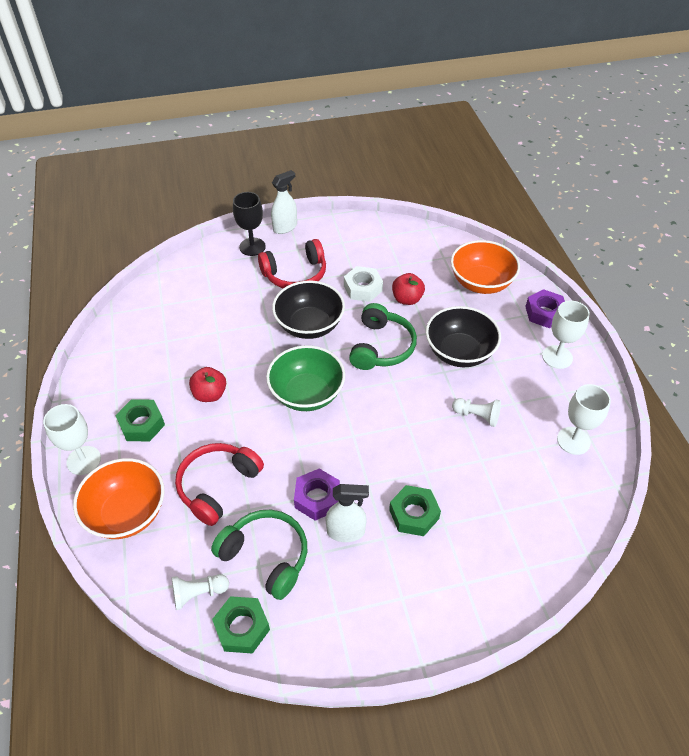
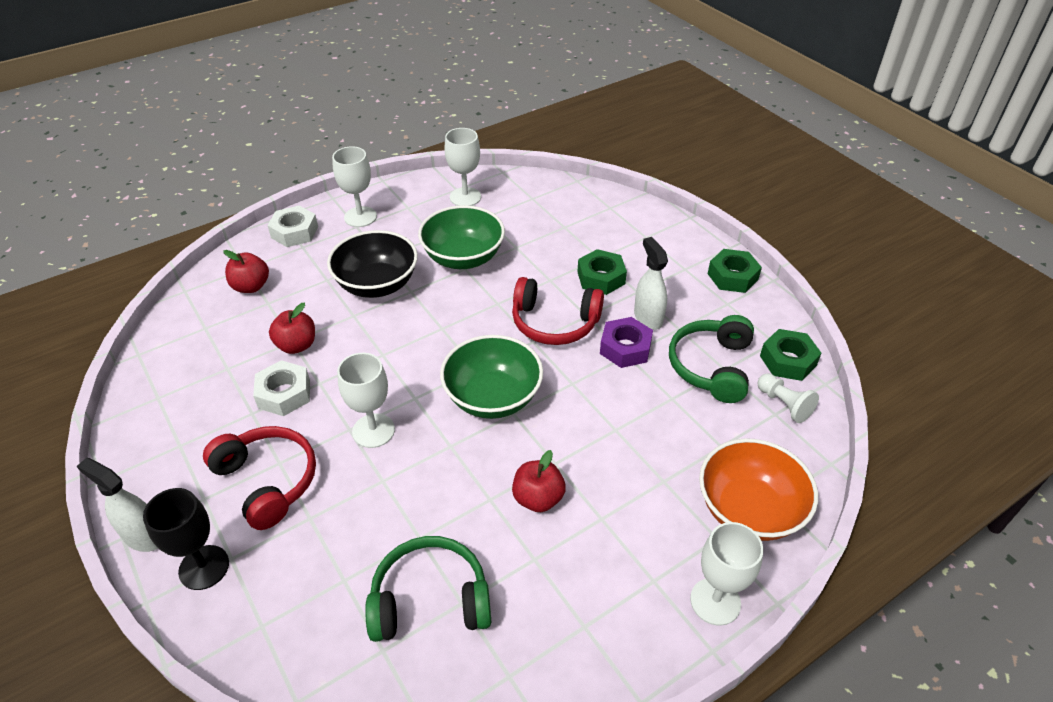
camera: 110 degrees left, 5 degrees down
(142, 424) = (624, 558): green nut -> green nut (732, 276)
(218, 486) = (662, 436): red headphones -> red headphones (554, 323)
(309, 325) = (373, 431): black bowl -> white goblet
(381, 347) = (390, 350): green headphones -> green headphones (430, 600)
(477, 416) = (463, 258): white pawn -> green bowl
(481, 282) = (251, 286): orange bowl -> red apple
(544, 313) = (294, 232): purple nut -> white nut

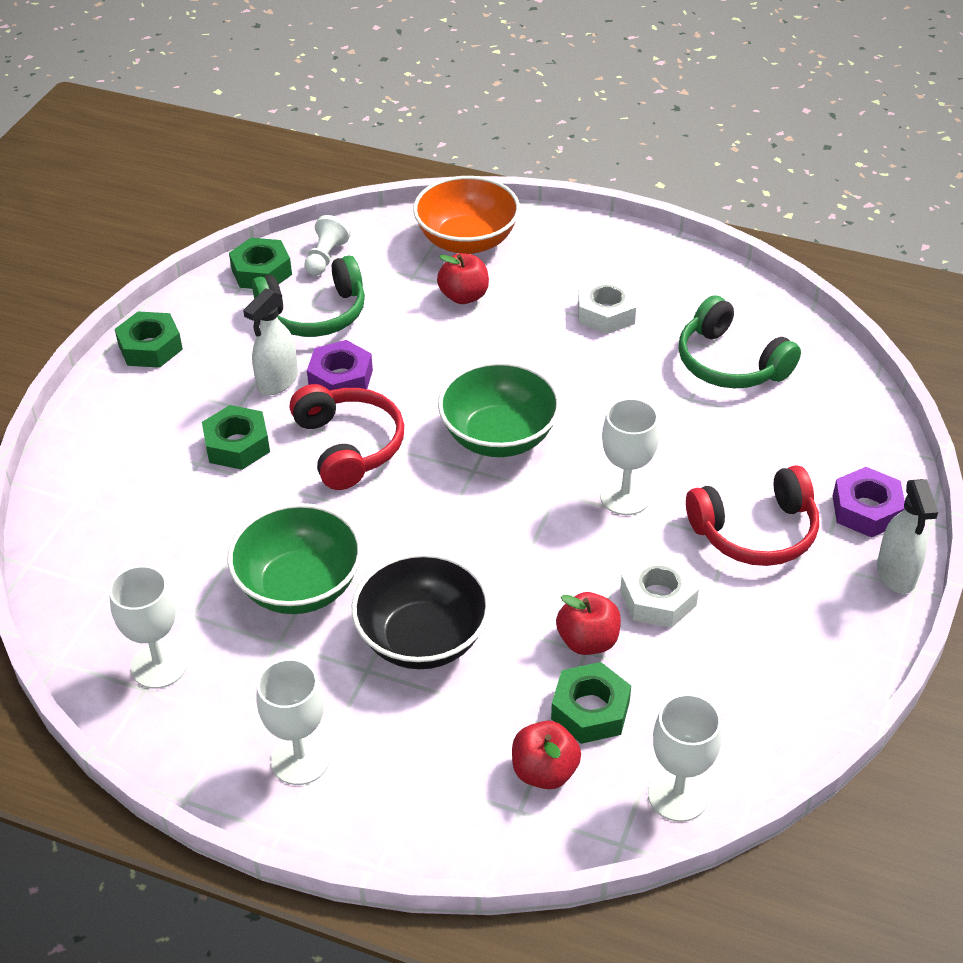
camera: 125 degrees left, 0 degrees up
(204, 567) = (866, 510): black goblet -> purple nut
(258, 321) = (590, 710): none -> green nut
(267, 481) = (755, 532): red headphones -> red headphones turned 120 degrees counterclockwise
(294, 232) = (398, 815): white nut -> white nut (606, 313)
(538, 498) = (578, 352): red apple -> red apple (464, 296)
(715, 601) = (567, 231): white goblet -> white goblet (678, 795)

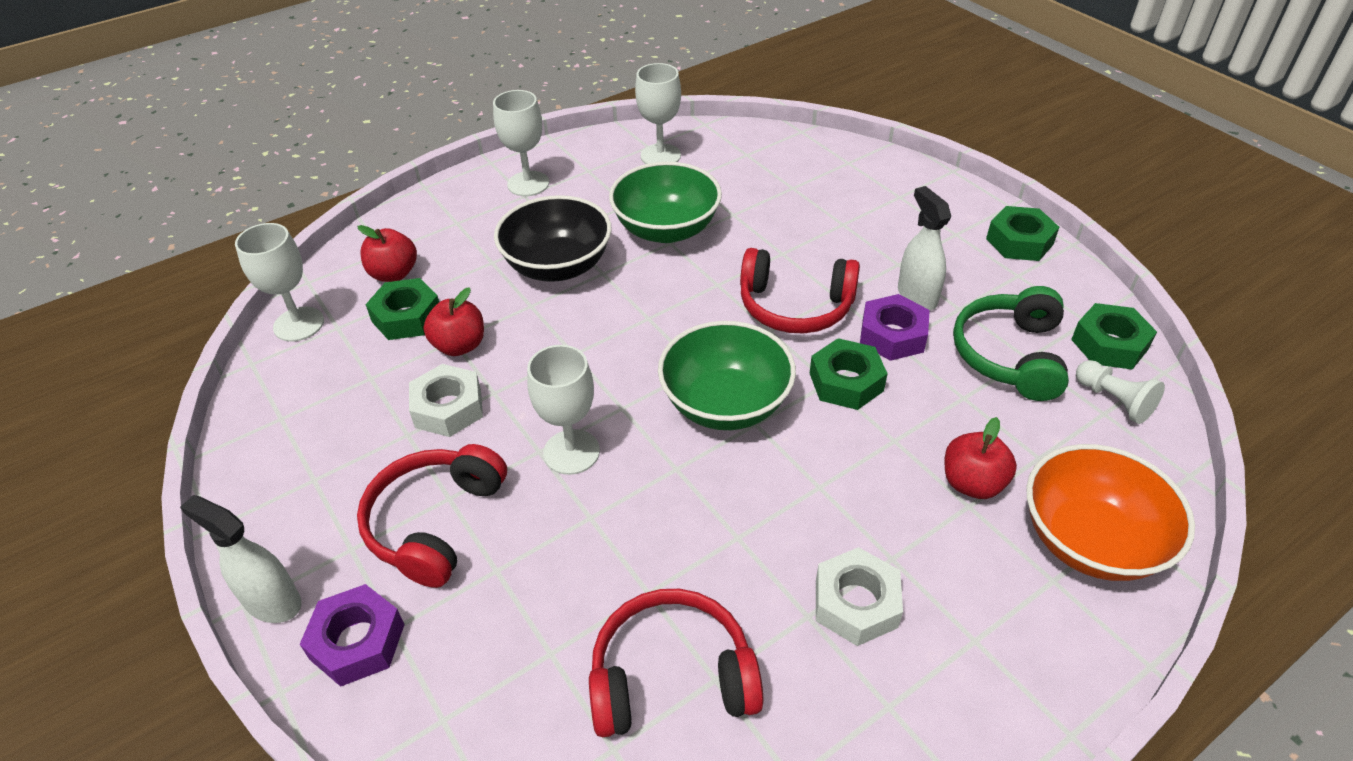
camera: 125 degrees right, 0 degrees up
(237, 445) = (848, 248): green nut -> green nut (846, 382)
(730, 363) = (671, 677): green headphones -> red headphones

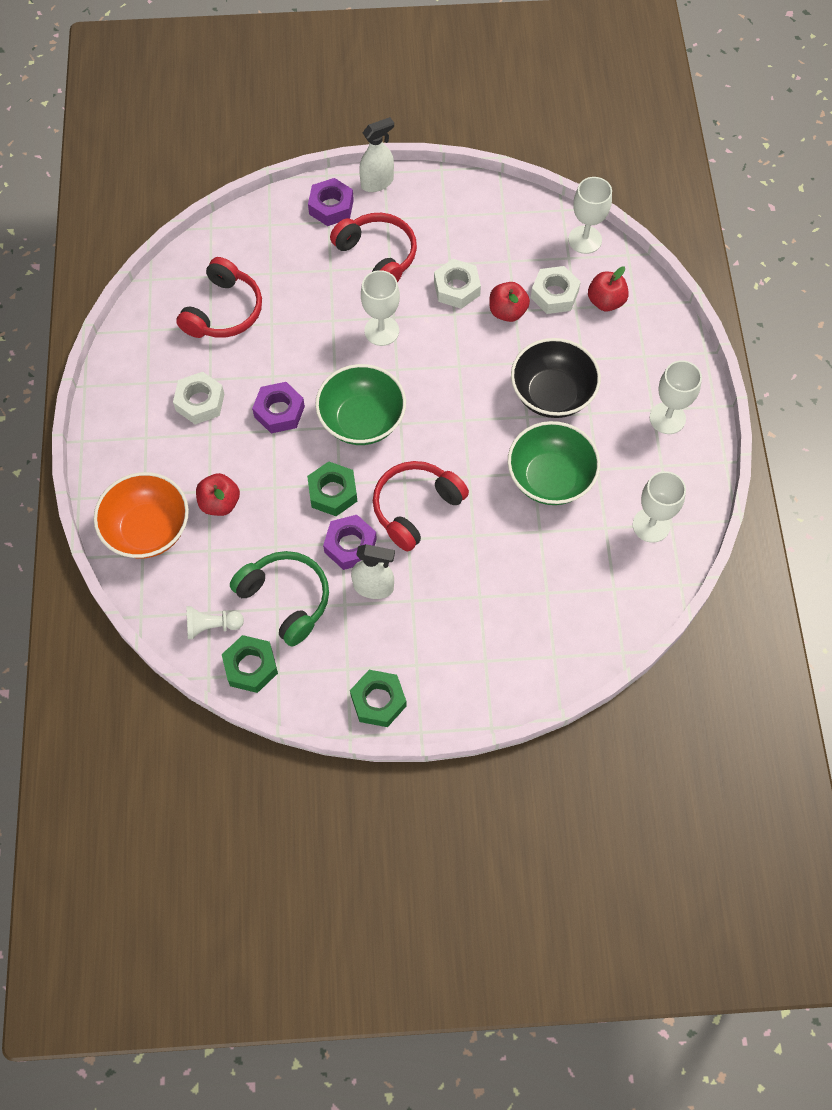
camera: 120 degrees right, 20 degrees up
(407, 317) = (554, 294): green nut -> white nut
(786, 496) = (279, 411): none -> purple nut

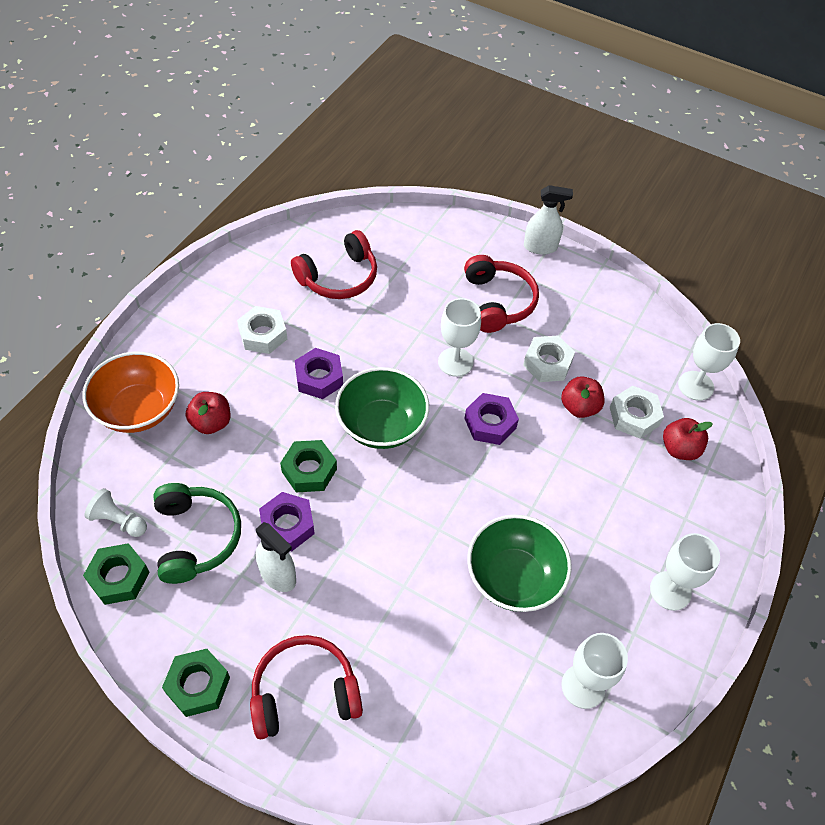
camera: 30 degrees right, 10 degrees down
(331, 207) = (487, 246): purple nut -> purple nut (490, 423)
(415, 508) = (370, 528): red headphones -> red headphones (304, 693)
(552, 394) = (570, 502): black bowl -> none

